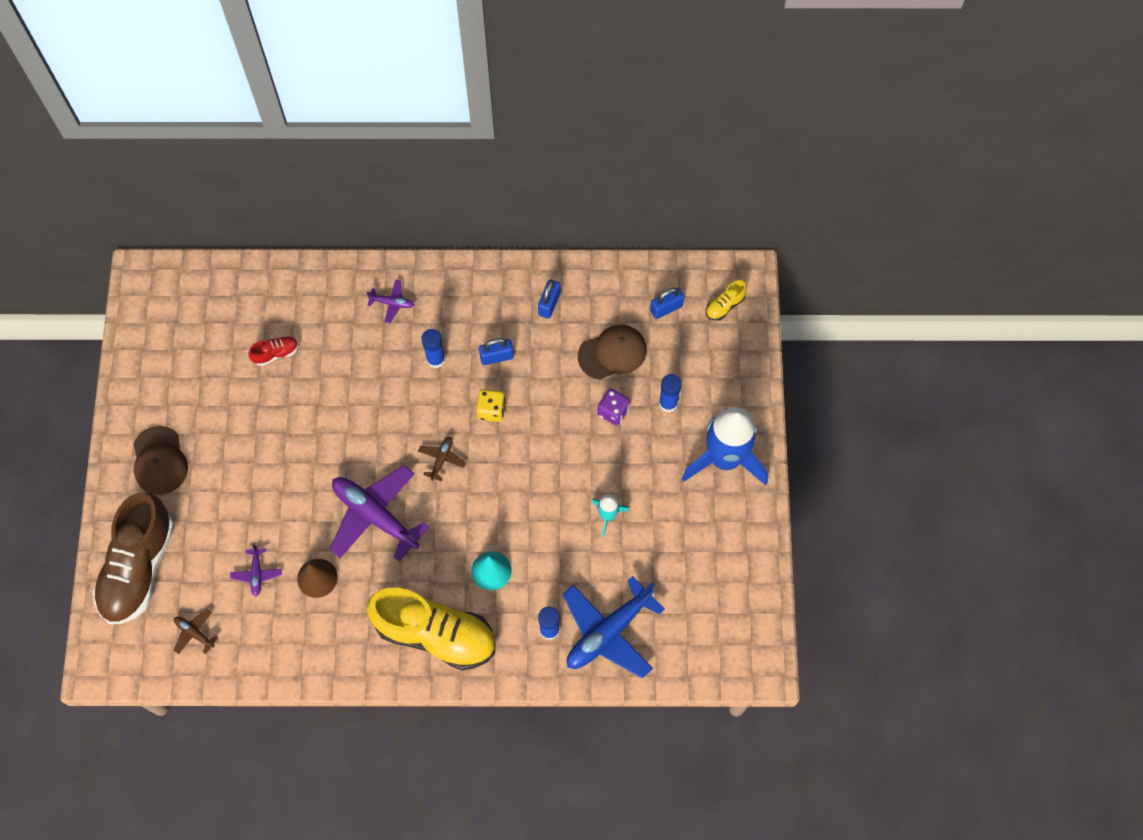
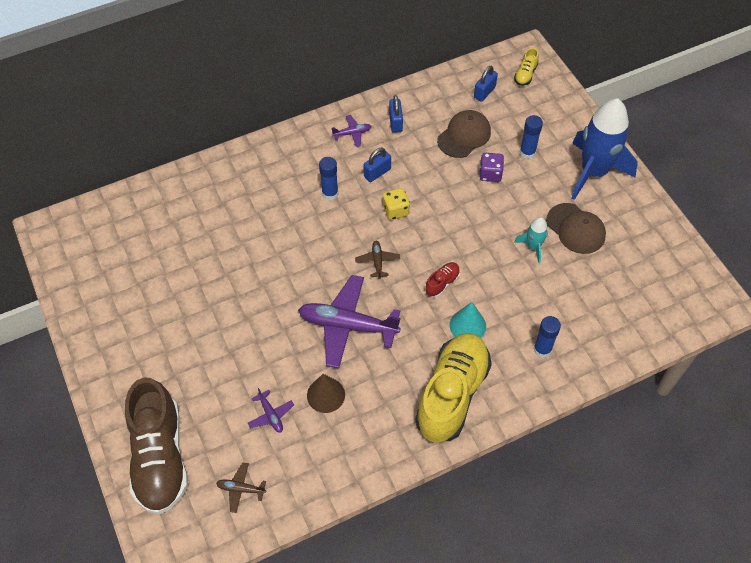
camera: 25 degrees left, 10 degrees down
(159, 461) = (135, 362): brown cap -> brown cap (575, 228)
(276, 353) = (195, 240): red shoe -> red shoe (442, 283)
(392, 303) = (271, 168): purple plane -> purple plane (352, 133)
(435, 634) = (452, 394): yellow shoe -> yellow shoe turned 60 degrees counterclockwise
(608, 632) = (589, 330): blue plane -> none

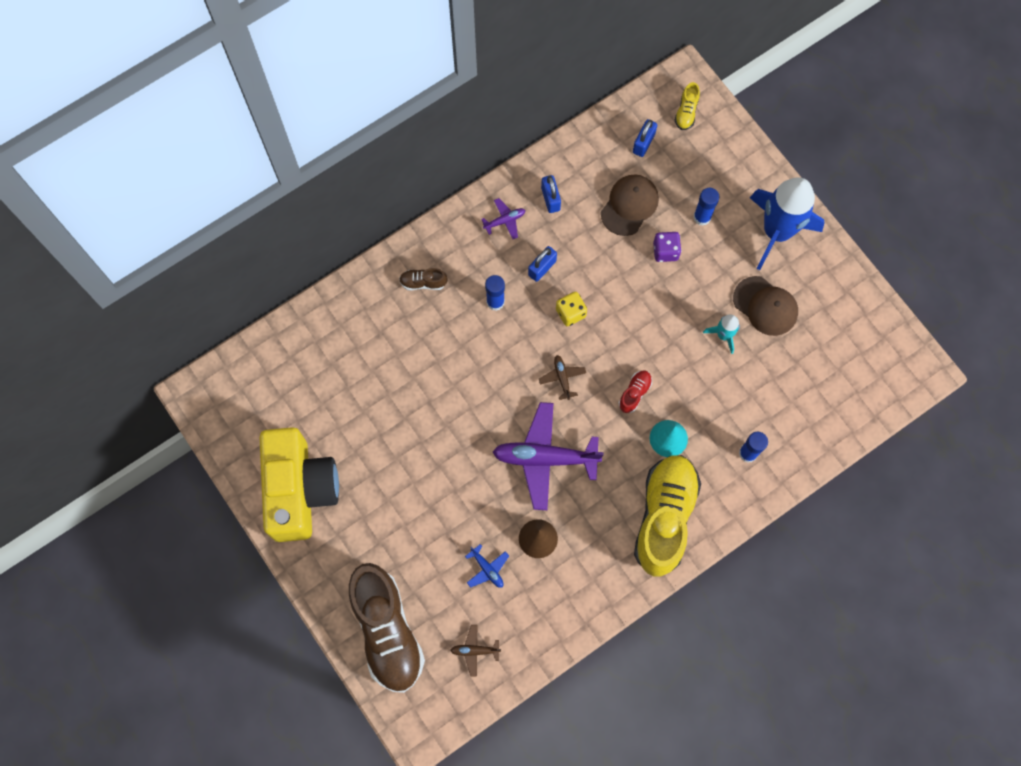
camera: 10 degrees left, 15 degrees up
(114, 319) = (300, 490): none -> yellow camera
(270, 170) = (423, 282): none -> brown shoe
(271, 415) = (487, 569): purple plane -> blue plane

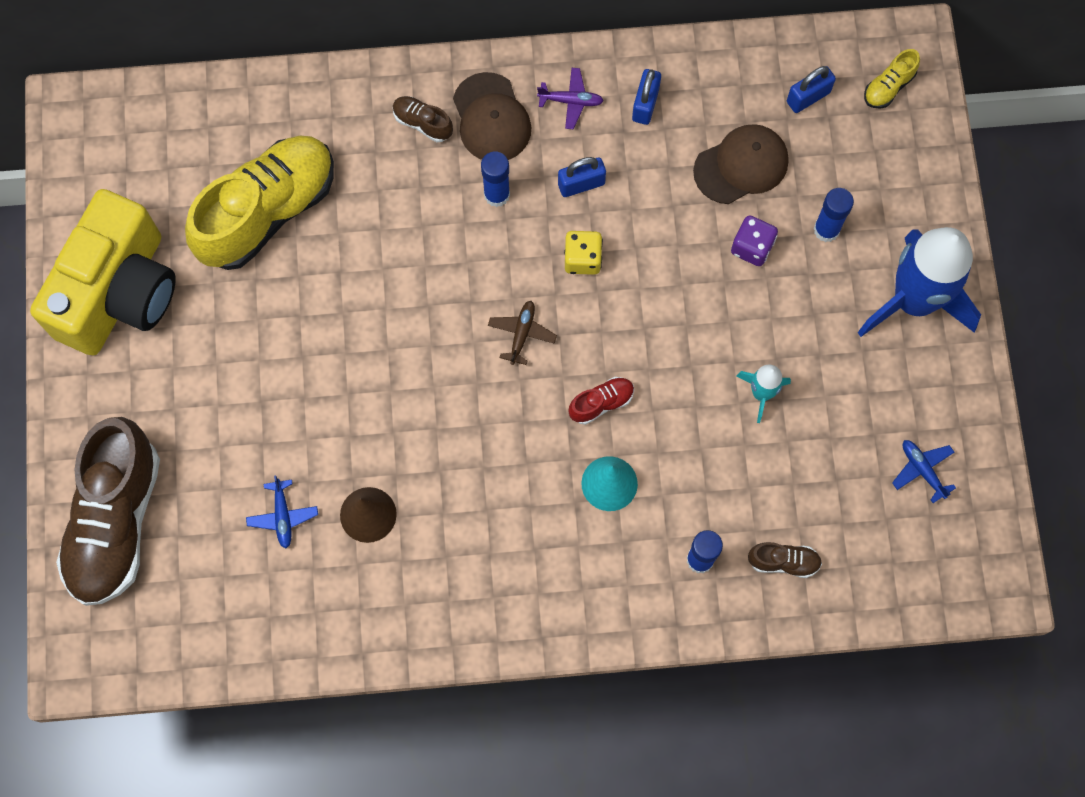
camera: 30 degrees right, 0 degrees up
(475, 650) = (206, 607): brown plane -> none
(545, 458) = (439, 421): purple plane -> none
(664, 517) = (542, 579): yellow shoe -> yellow shoe (268, 211)
(765, 306) = (839, 386): brown cap -> brown cap (491, 118)
(796, 427) = (783, 562): none -> brown shoe
(841, 329) = (922, 470): none -> blue plane

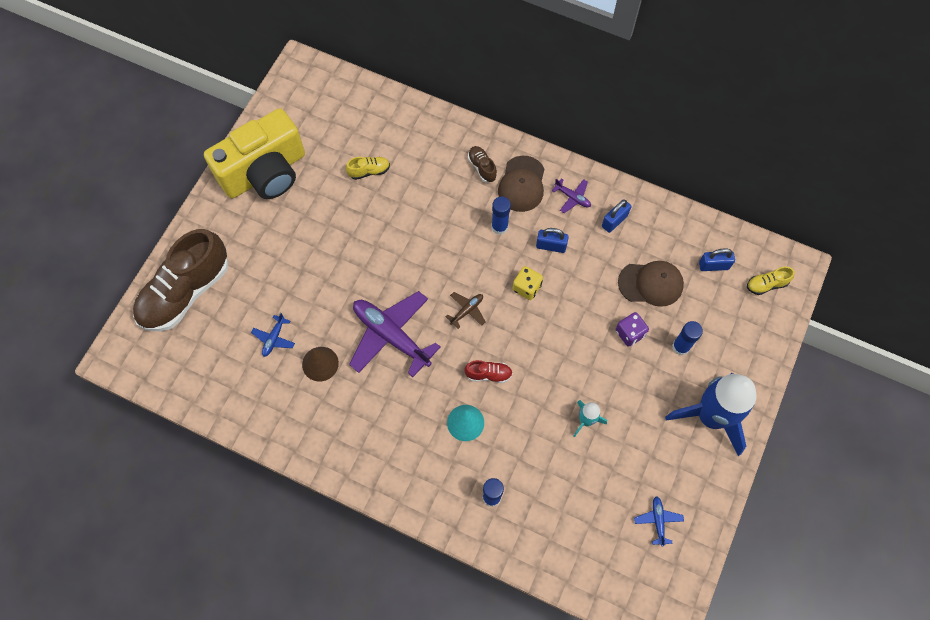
camera: 30 degrees right, 5 degrees down
(268, 211) = (369, 171): yellow shoe -> yellow shoe, size x0.41
(441, 424) = (391, 336): none -> purple plane
(783, 562) = (540, 527): brown shoe -> none

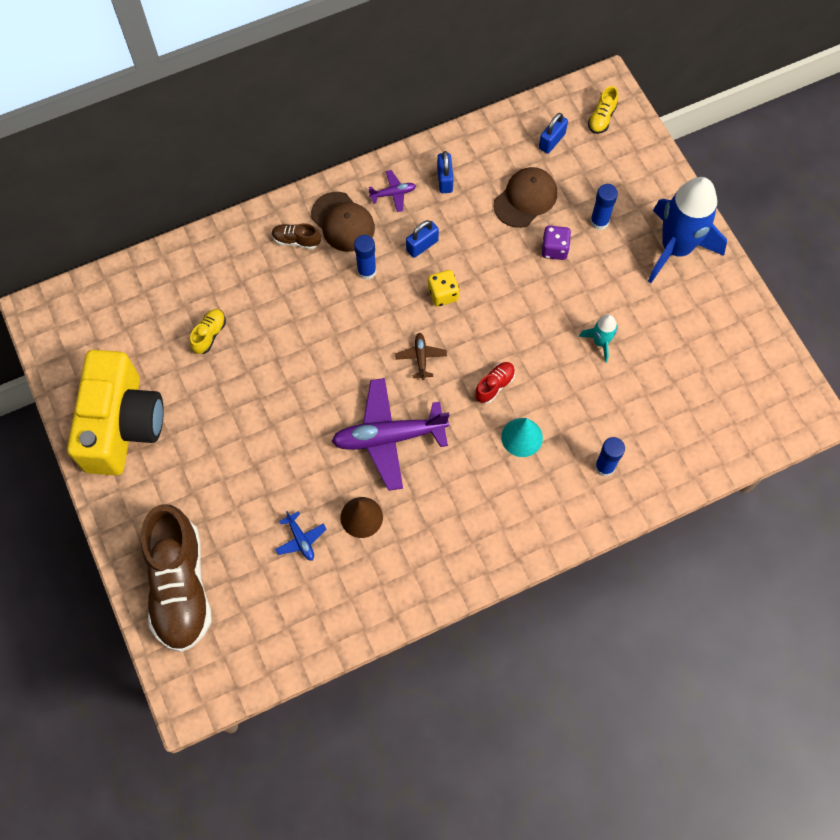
camera: 50 degrees left, 0 degrees up
(658, 521) = (728, 356): blue plane -> none

